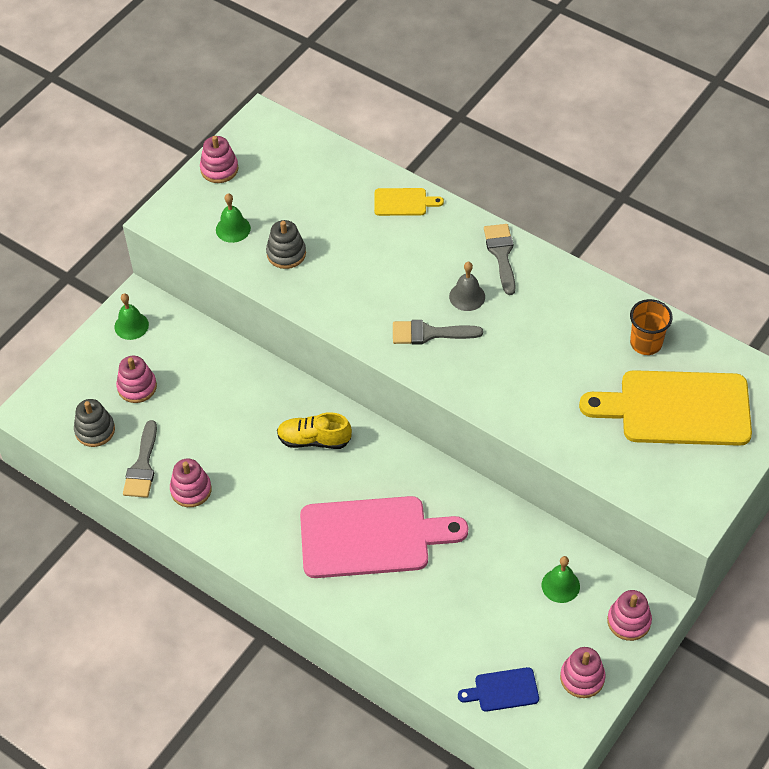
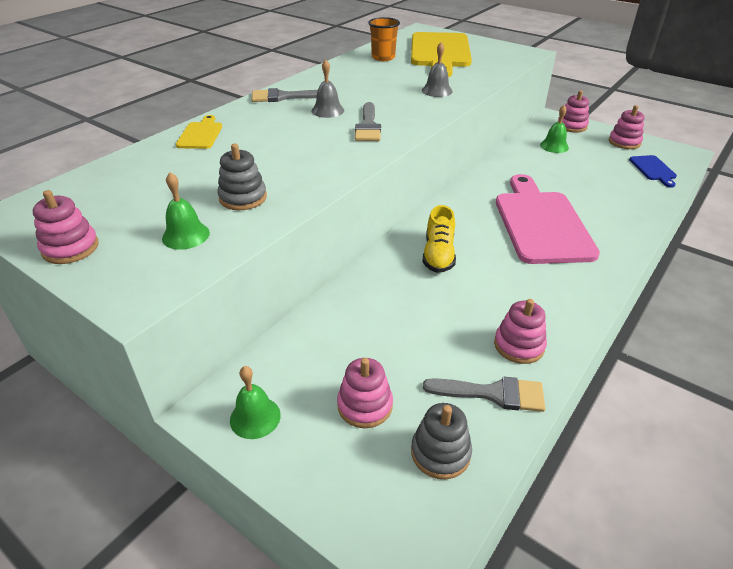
camera: 90 degrees left, 15 degrees down
(533, 398) = (437, 91): none -> grey bell

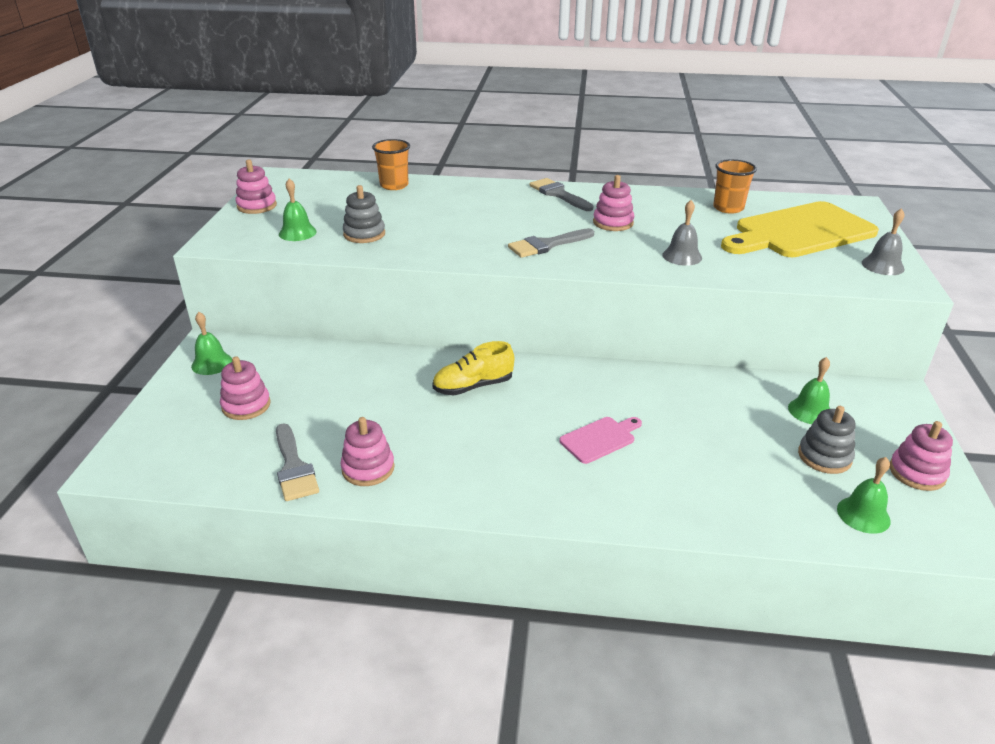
camera: 60 degrees right, 5 degrees down
(152, 156) = (394, 185): none -> orange cup
(200, 134) = (447, 188): yellow cutting board -> none
(327, 110) = (556, 219): grey bell -> grey bell (882, 265)
(440, 453) = (213, 456): grey stacking toy -> grey stacking toy (824, 456)
(541, 223) = (600, 439): pink cutting board -> pink cutting board, size x0.45
(572, 126) = (896, 414): pink stacking toy -> pink stacking toy (613, 223)
(653, 169) = (863, 514): blue cutting board -> green bell

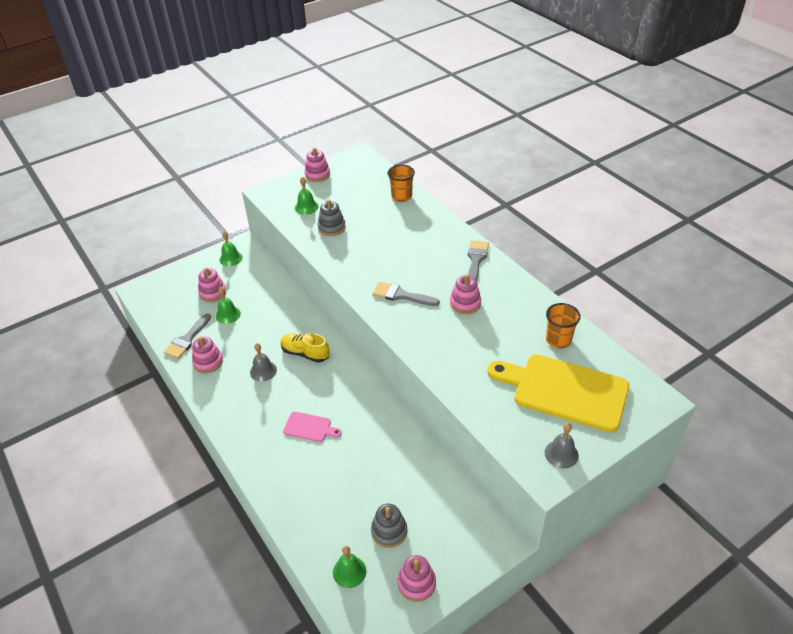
camera: 50 degrees right, 10 degrees up
(682, 256) = (455, 355): grey bell -> grey bell (263, 371)
(810, 411) = (431, 504): green bell -> green bell (228, 314)

